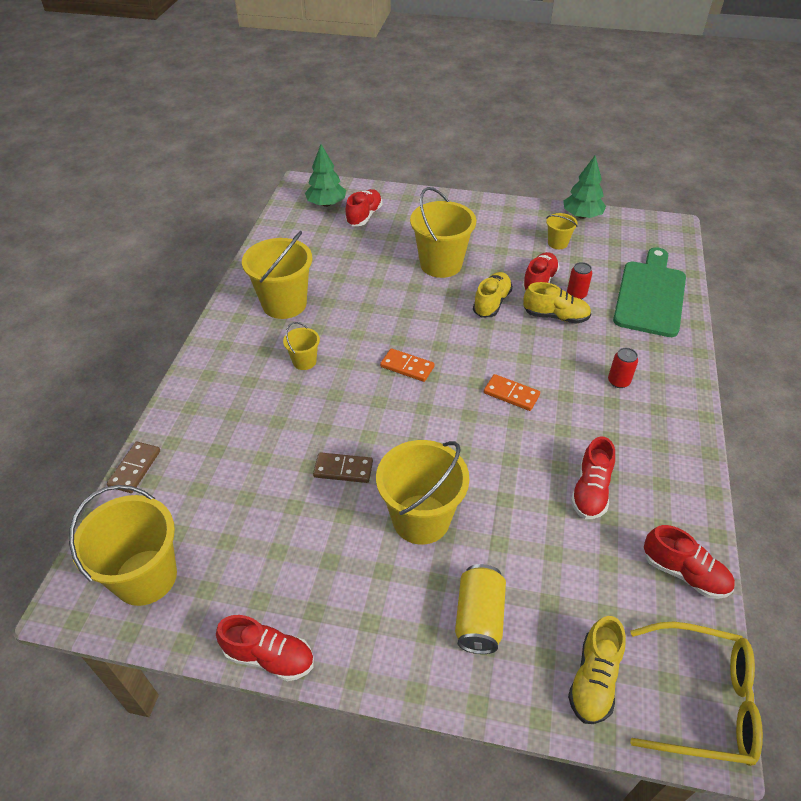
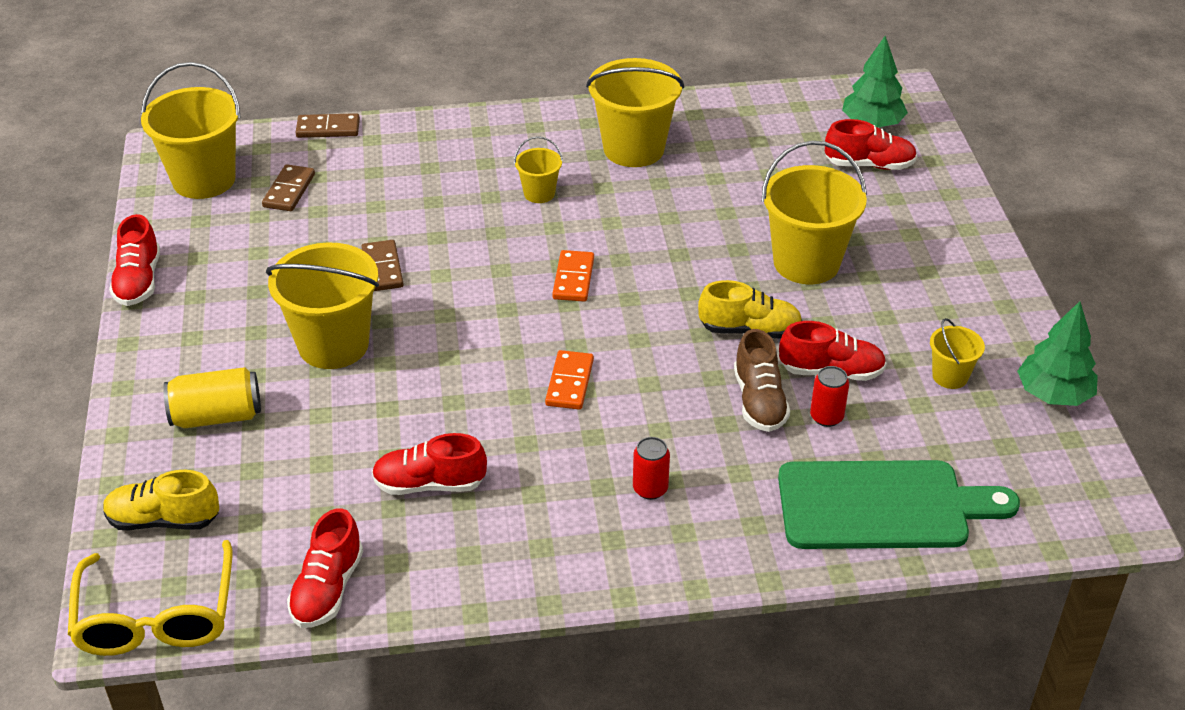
camera: 70 degrees right, 5 degrees down
(205, 513) = (289, 191): none -> brown domino
(555, 316) = (759, 401): yellow shoe -> brown shoe

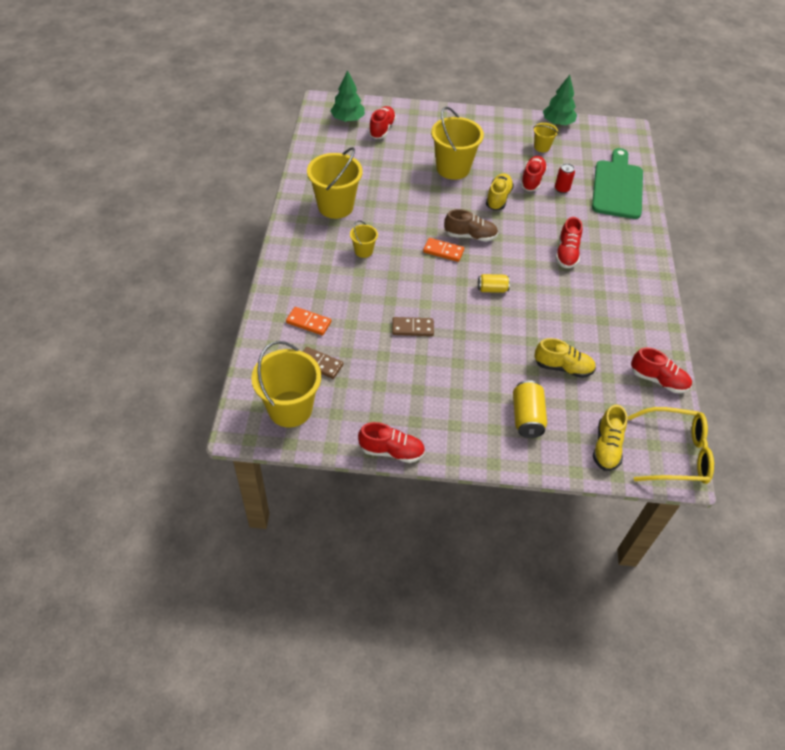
camera: 80 degrees left, 10 degrees up
(328, 128) = (257, 337): brown domino -> none
(333, 345) = (475, 358): yellow bucket -> none
(333, 452) = (563, 367): none -> yellow shoe
(429, 484) = (590, 331): red shoe -> red shoe (567, 253)
(499, 347) = (492, 289): none -> yellow can
(569, 382) = (524, 267): orange domino -> orange domino (308, 322)
(650, 489) = (601, 254): red can -> none
(759, 401) = (548, 207): brown shoe -> brown shoe (470, 236)

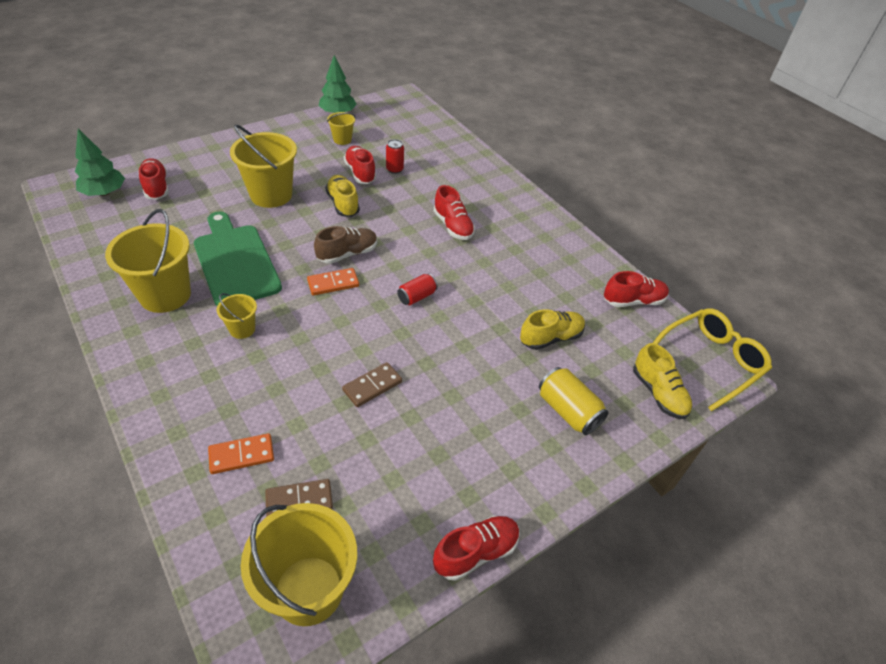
camera: 40 degrees left, 5 degrees down
(492, 289) = (417, 297): yellow can -> red can
(617, 187) = (440, 147): green cutting board -> green cutting board (235, 262)

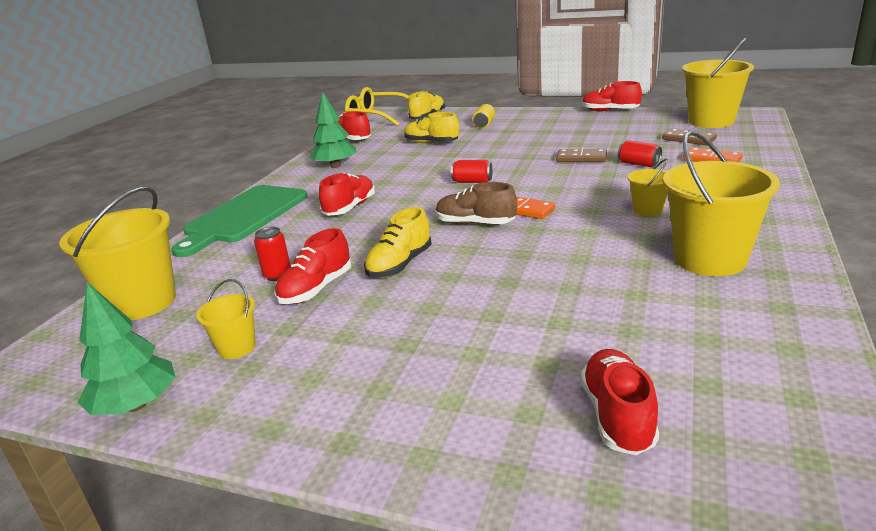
camera: 120 degrees left, 20 degrees down
(104, 193) = (733, 458): green tree -> green tree (335, 166)
(156, 187) = (617, 416): red shoe -> red shoe turned 150 degrees clockwise
(235, 262) = (598, 259): green cutting board -> green cutting board (243, 217)
(271, 195) = (459, 313): yellow bucket -> yellow bucket (142, 302)
(307, 403) = (638, 164): none -> red can
(568, 411) = (484, 124): yellow can -> yellow can, size x0.65

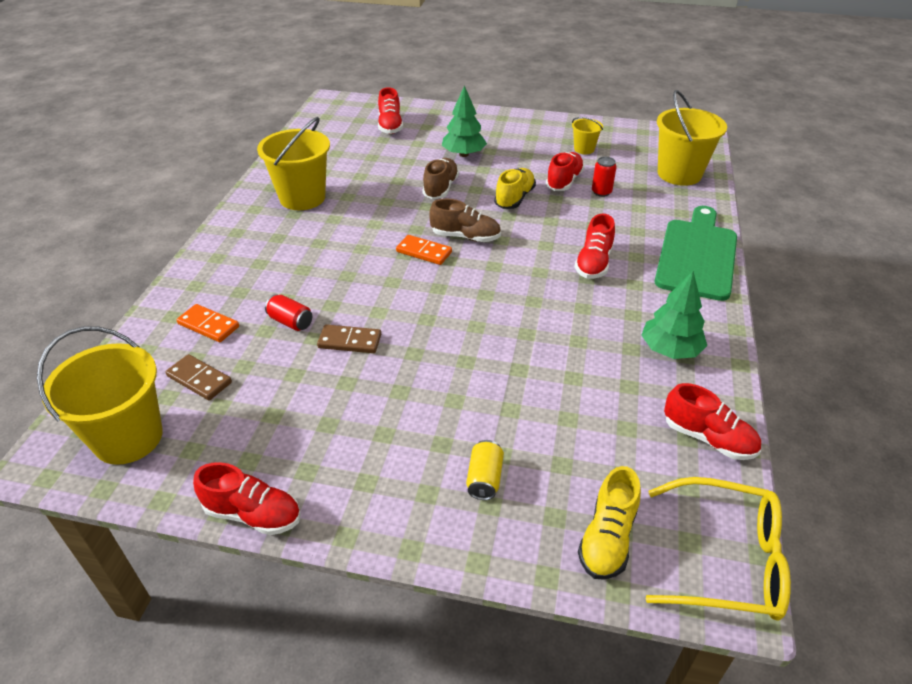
camera: 170 degrees right, 15 degrees up
(136, 405) = (609, 127): green tree -> green tree (463, 154)
(431, 143) = (558, 409): yellow shoe -> none
(472, 182) = (478, 300): red can -> none
(502, 276) = (440, 188): none -> brown shoe
(648, 210) = (318, 246): yellow bucket -> none

